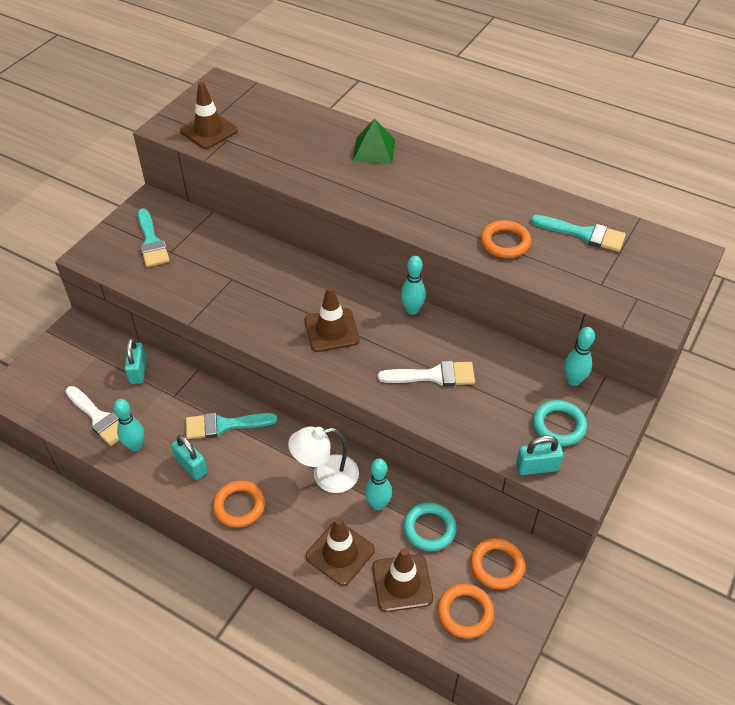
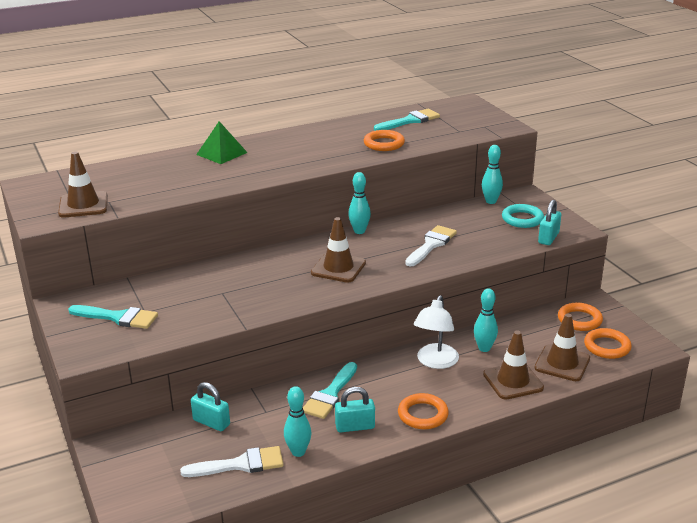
camera: 55 degrees left, 20 degrees down
(429, 529) = (526, 335): turquoise ring -> none

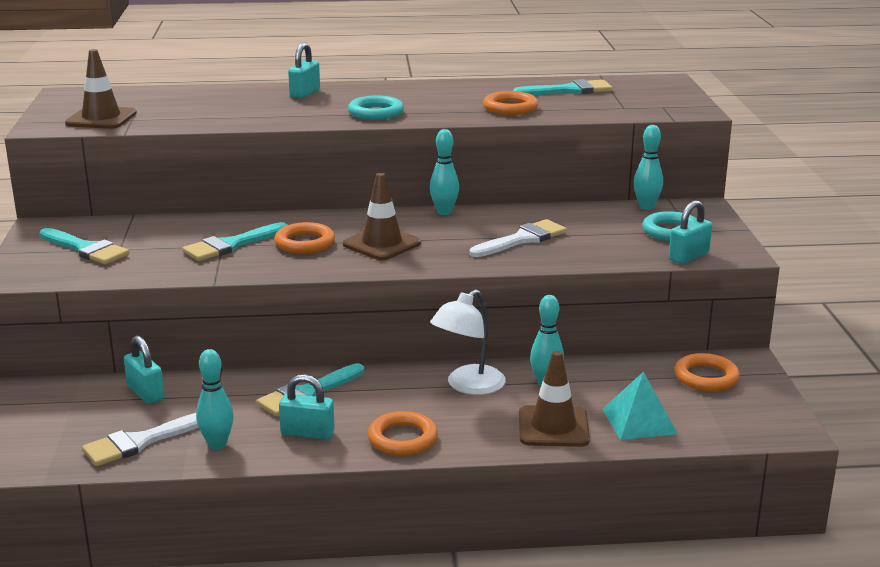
camera: 20 degrees right, 5 degrees down
(221, 153) = (305, 93): green pyramid -> turquoise padlock
(228, 291) = (231, 245): none -> turquoise brush
(240, 464) = (140, 442): white brush -> white brush turned 135 degrees clockwise
(292, 164) = (376, 113): none -> turquoise ring
(562, 363) = (639, 421): brown traffic cone -> turquoise pyramid
(607, 347) = (720, 415): orange ring -> orange ring (305, 243)

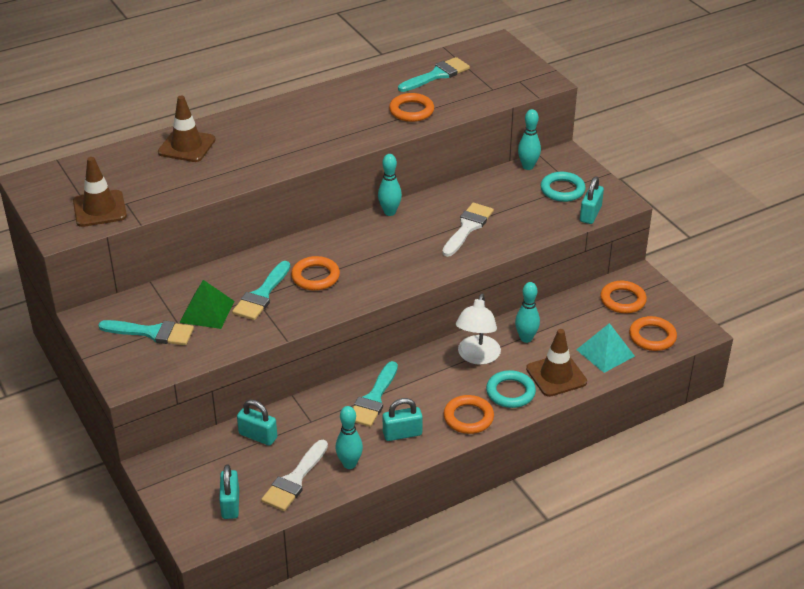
camera: 25 degrees left, 15 degrees up
(160, 245) = (207, 311): none -> green pyramid
(305, 93) = (235, 130): turquoise padlock -> turquoise padlock (230, 504)
(376, 113) = (315, 143): turquoise ring -> turquoise ring (510, 392)
(382, 244) = (372, 261): brown traffic cone -> brown traffic cone (187, 146)
(718, 421) = (652, 337): none -> orange ring

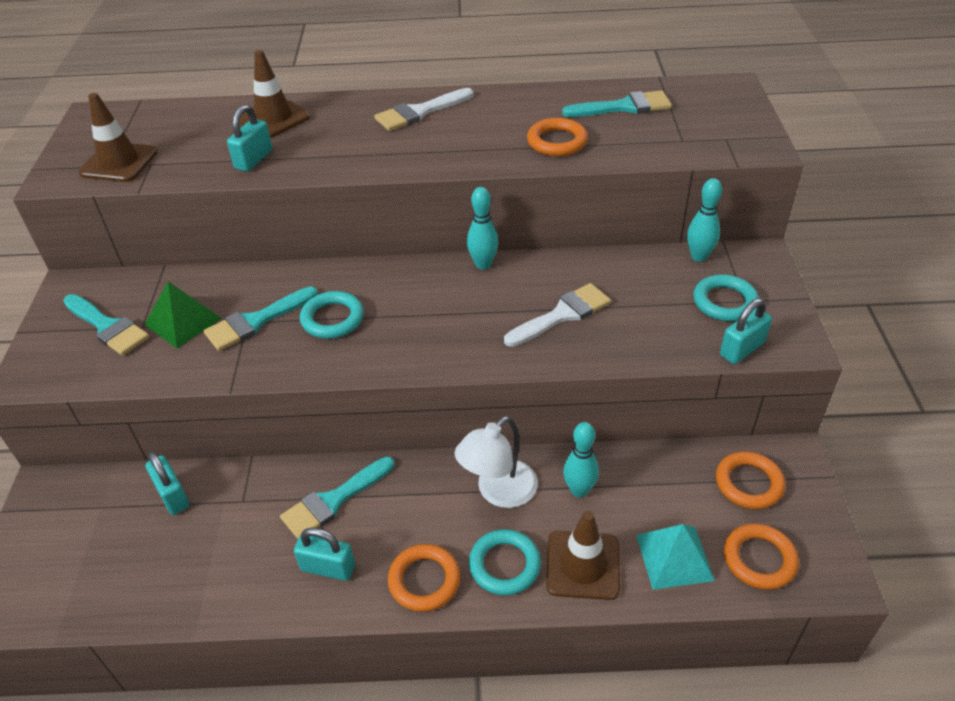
camera: 30 degrees right, 5 degrees up
(230, 504) = (67, 578): turquoise padlock -> turquoise padlock (254, 159)
(294, 480) = (158, 577): white brush -> white brush (419, 112)
(315, 277) = (332, 319): orange ring -> turquoise ring
(349, 464) = (235, 584): turquoise bowling pin -> none

